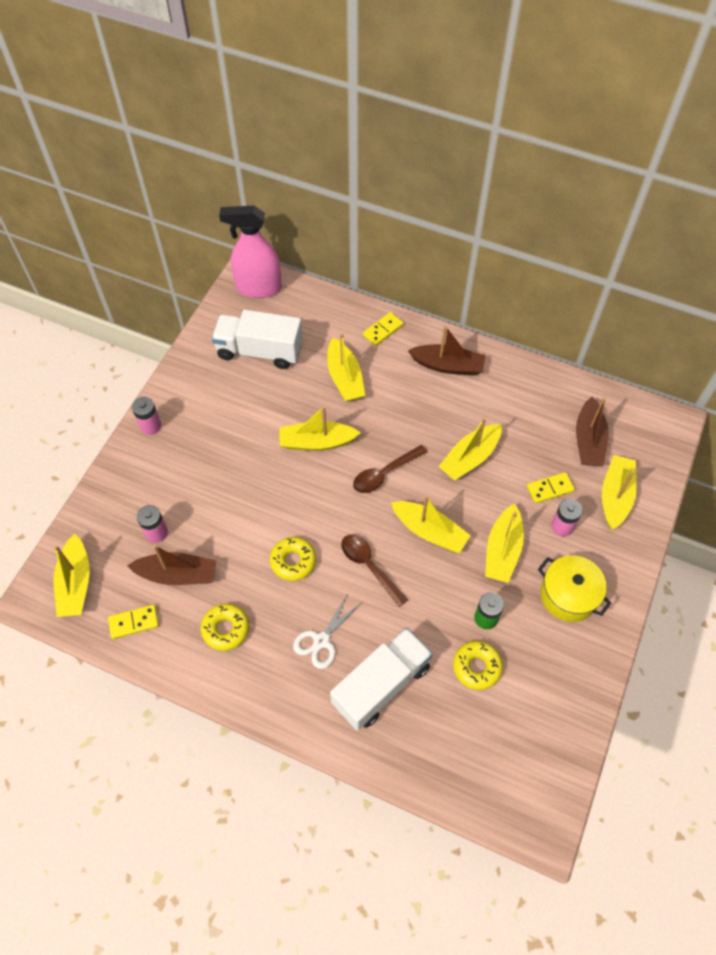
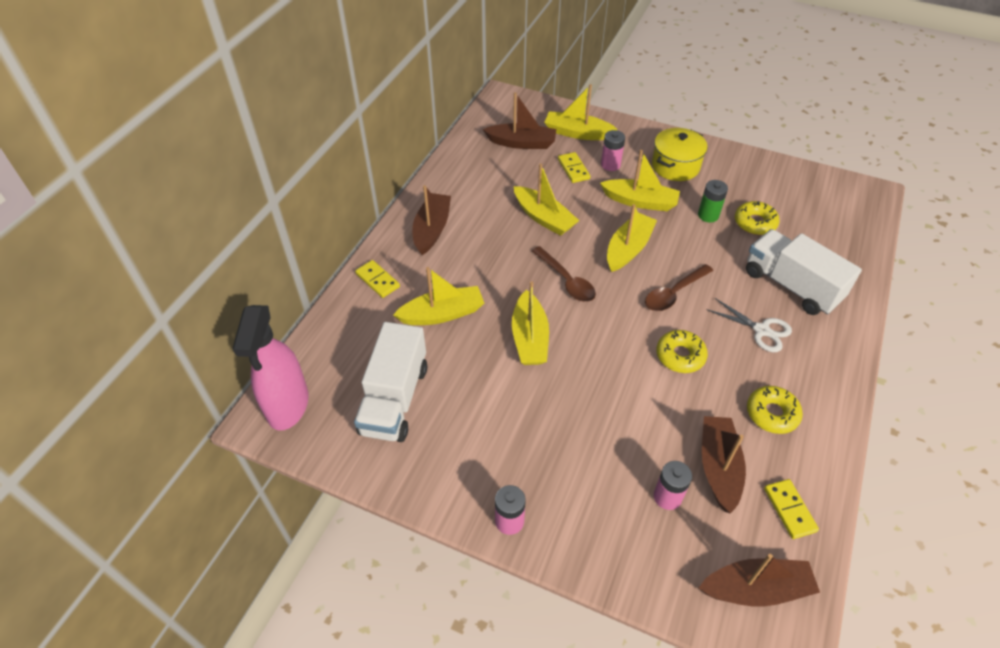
camera: 90 degrees left, 10 degrees down
(76, 583) = (756, 589): yellow boat -> brown boat

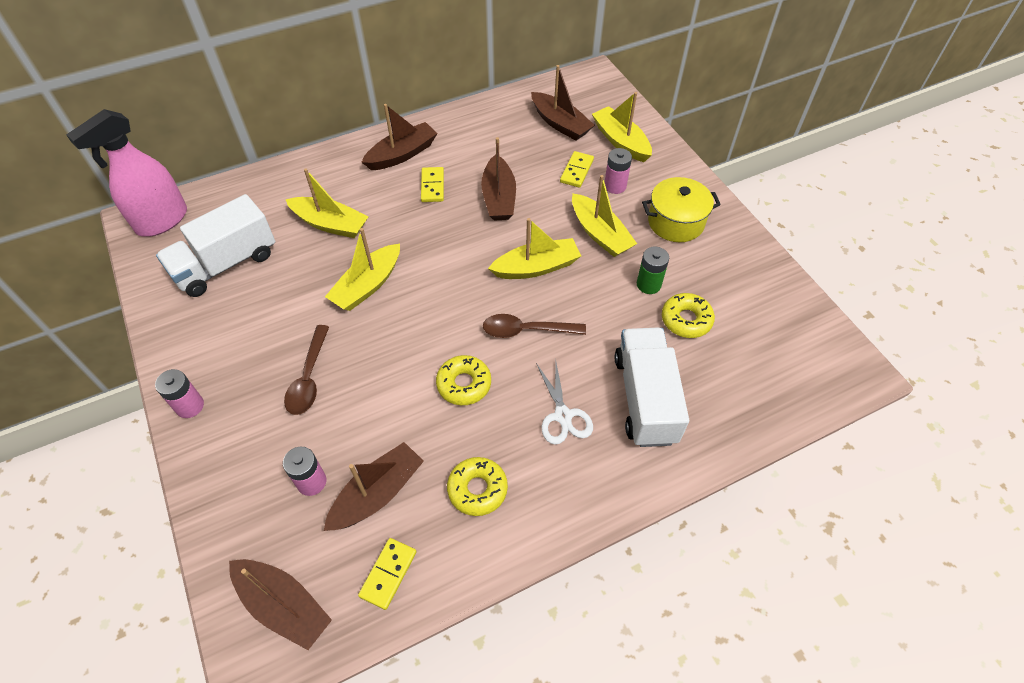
camera: 40 degrees right, 5 degrees up
(377, 280) = (318, 170): yellow domino -> yellow domino (432, 186)
(544, 218) = (499, 198): yellow boat -> brown boat
(566, 280) = (452, 260): brown spoon -> brown spoon (309, 377)

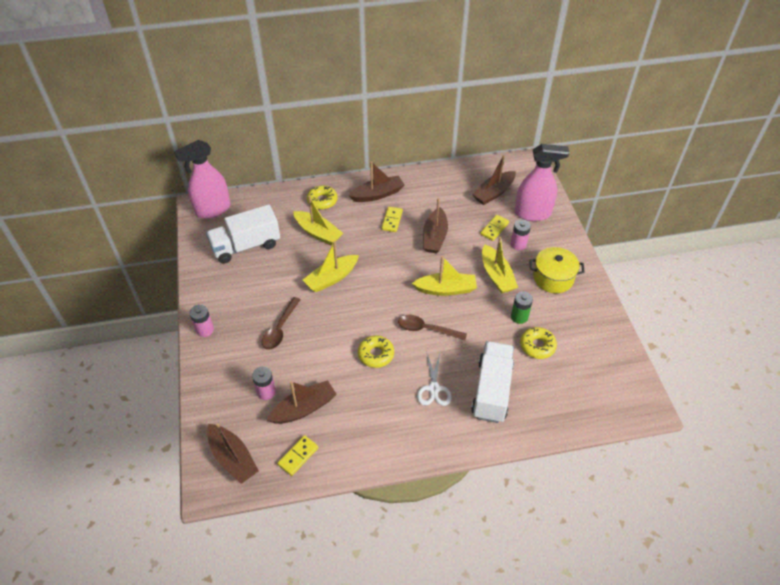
camera: 15 degrees right, 5 degrees down
(477, 489) = (366, 420): yellow donut -> yellow donut (322, 201)
(560, 124) = (493, 193): brown boat -> brown boat turned 75 degrees clockwise
(620, 141) = (533, 213): yellow boat -> pink spray bottle

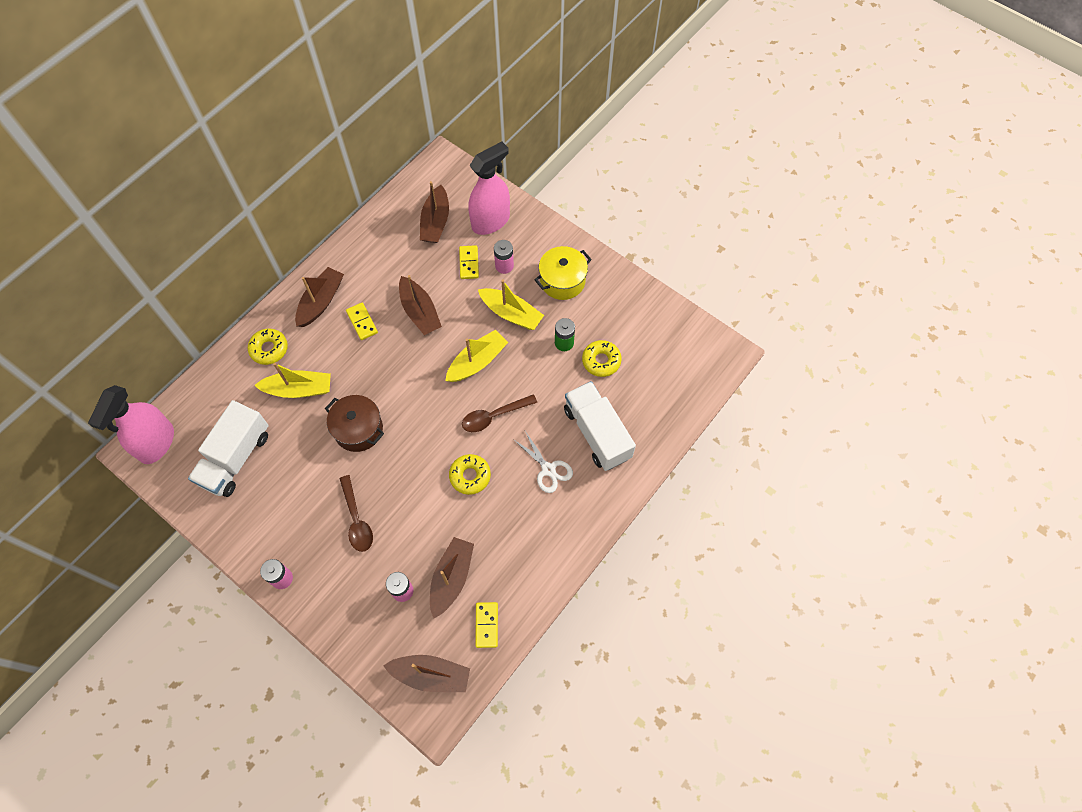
camera: 40 degrees left, 15 degrees up
(331, 278) = (358, 429): yellow boat -> brown pot

